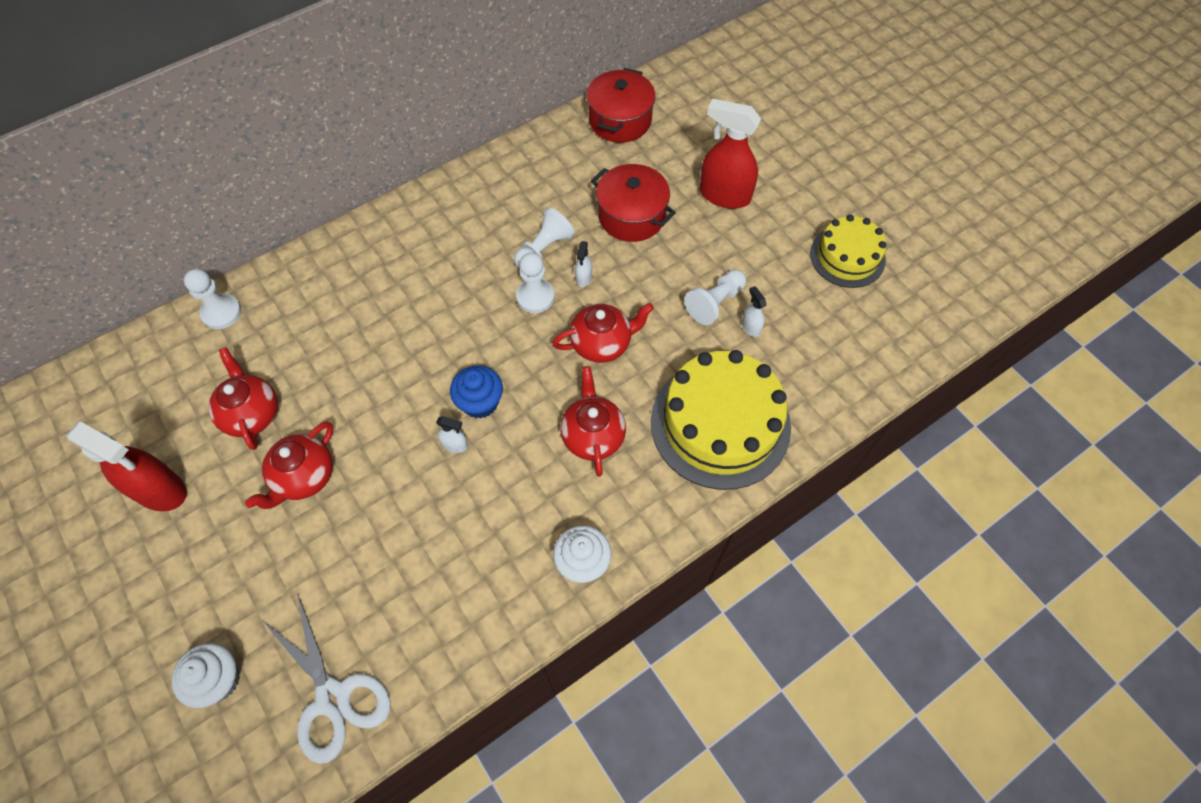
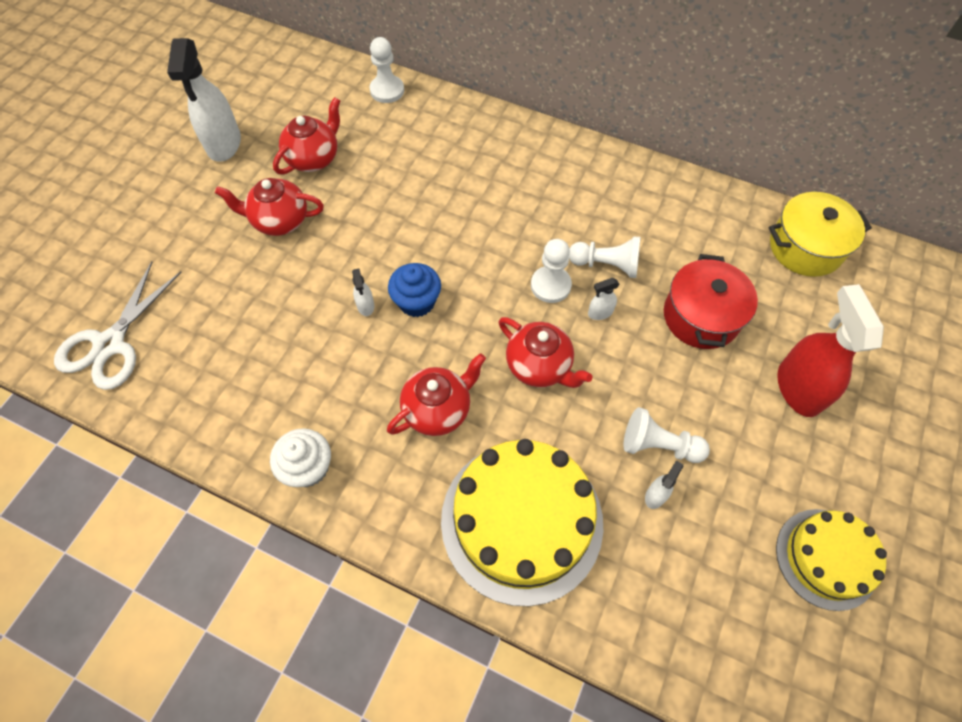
camera: 60 degrees right, 0 degrees up
(160, 490) = (224, 144): red spray bottle -> white spray bottle
(218, 679) = (97, 264): white cupcake -> none
(620, 120) = (805, 247): red pot -> yellow pot

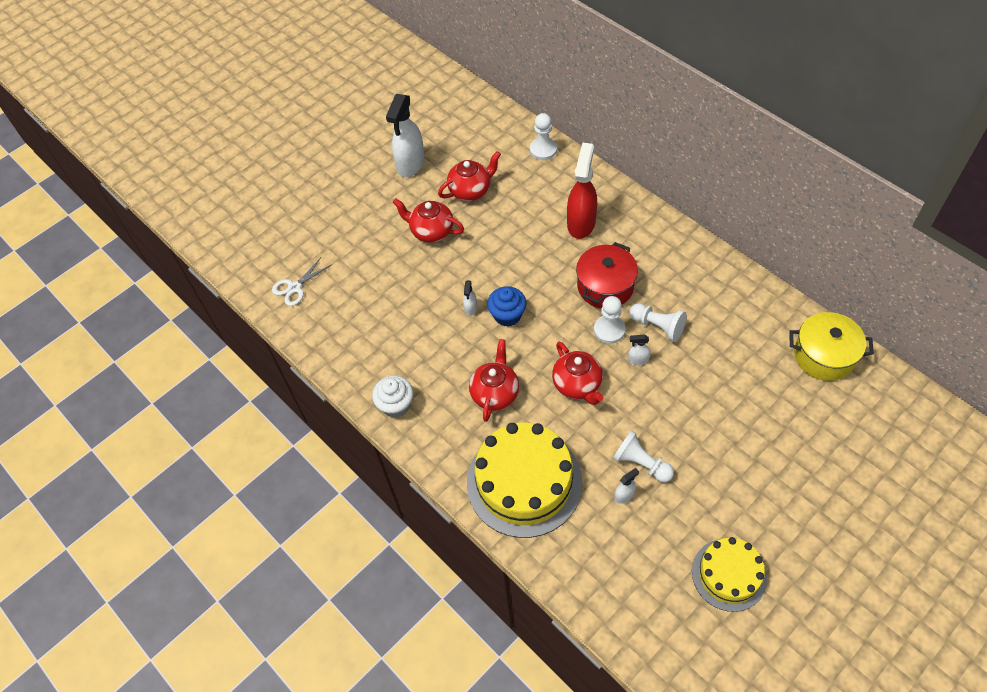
camera: 25 degrees right, 5 degrees down
(110, 344) = (295, 287): white scissors -> white scissors, size x0.62
(438, 409) = (495, 393): red teapot -> red teapot turned 60 degrees counterclockwise
(701, 316) = (714, 384): red pot -> red pot (605, 286)
(798, 388) = (765, 456): red spray bottle -> red spray bottle (581, 223)

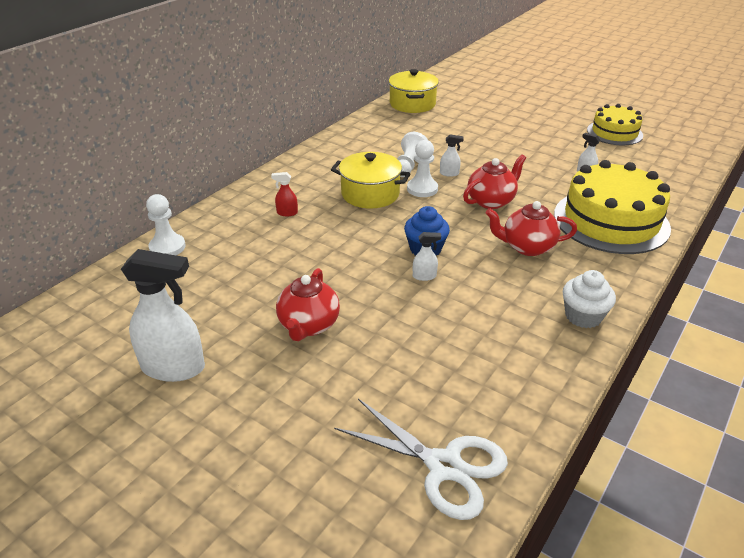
camera: 105 degrees left, 20 degrees down
(295, 287) = (444, 466): white scissors -> white scissors, size x1.62
(471, 190) = (233, 299): red teapot -> none
(581, 223) = (287, 213): red spray bottle -> red spray bottle, size x0.44
(605, 286) = (370, 194): red pot -> yellow pot
(638, 360) = (449, 173): white spray bottle -> white spray bottle turned 75 degrees counterclockwise
(641, 463) = (551, 167): white pawn -> none

